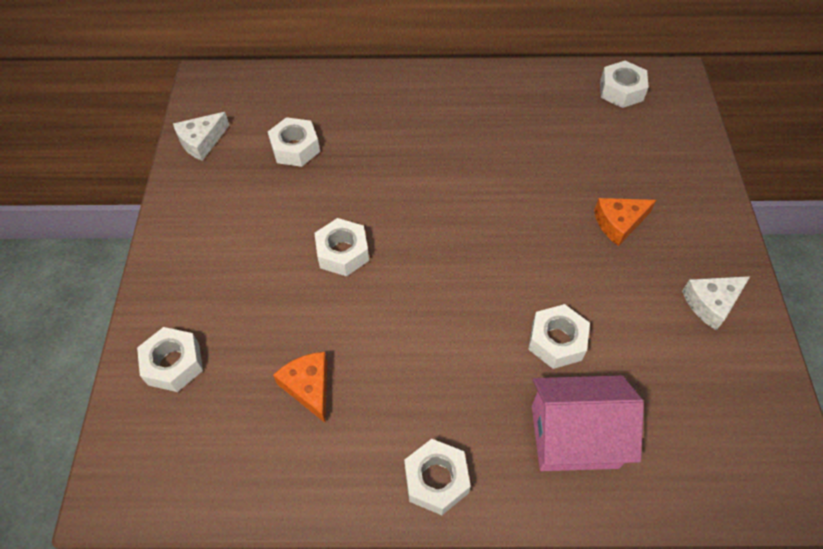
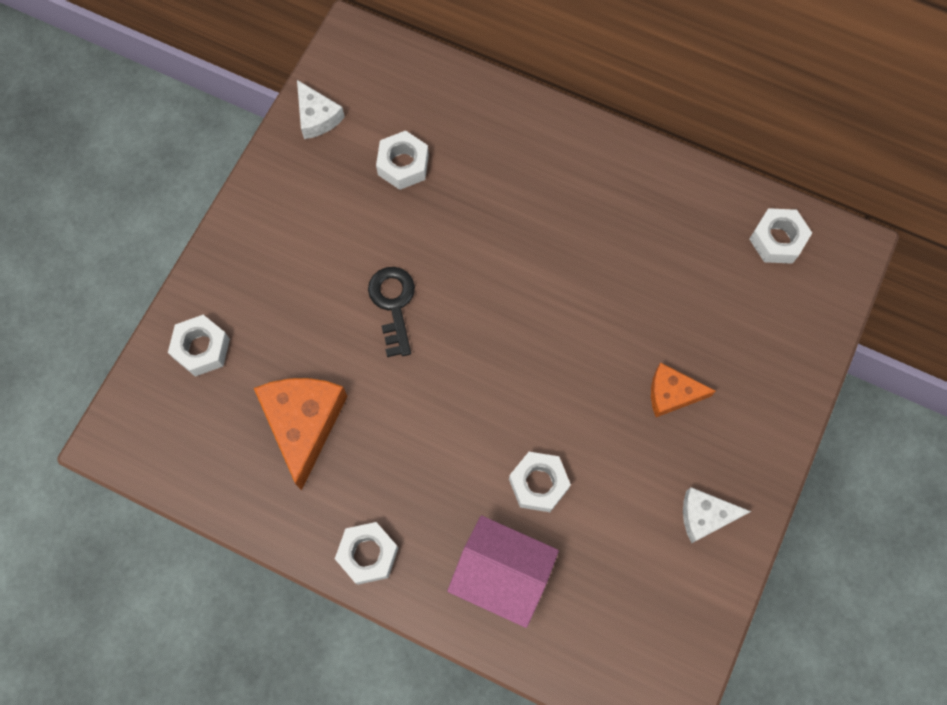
camera: 25 degrees right, 15 degrees up
(201, 141) = (317, 117): white cheese -> white cheese turned 105 degrees counterclockwise
(308, 387) = (303, 423): orange cheese -> orange cheese, size x1.71
(342, 253) = (393, 304): white nut -> black key

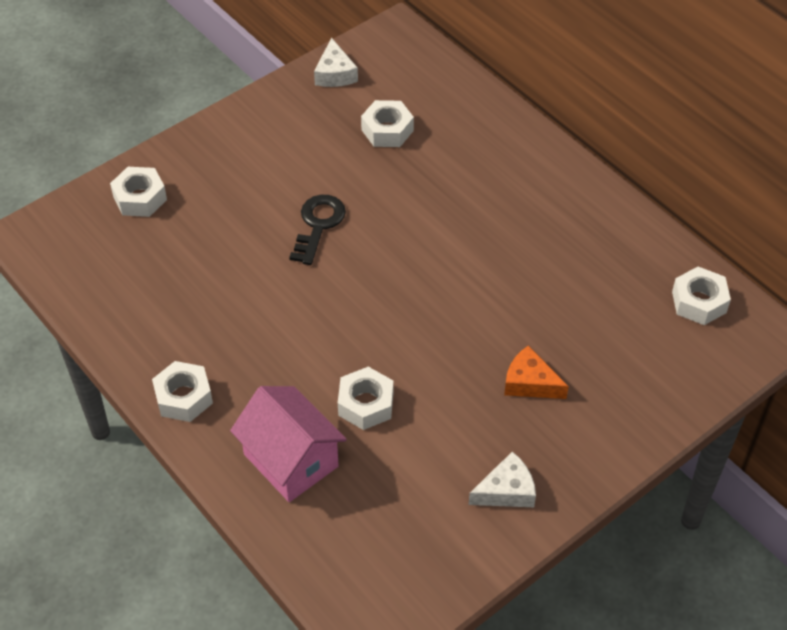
camera: 25 degrees right, 20 degrees down
(303, 423) = (189, 281): orange cheese -> none
(705, 516) = (506, 490): white cheese -> white cheese turned 135 degrees clockwise

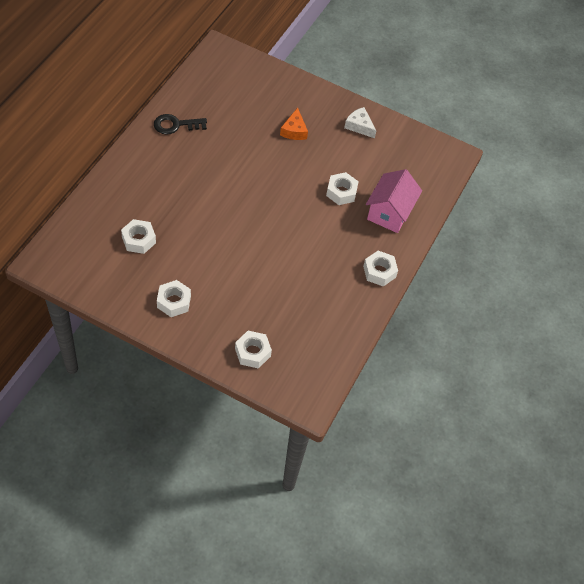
camera: 120 degrees left, 5 degrees up
(318, 225) = (232, 251): black key -> black key (176, 125)
(335, 74) = (96, 284): white cheese -> none
(699, 302) = (210, 75): white nut -> white nut (174, 302)

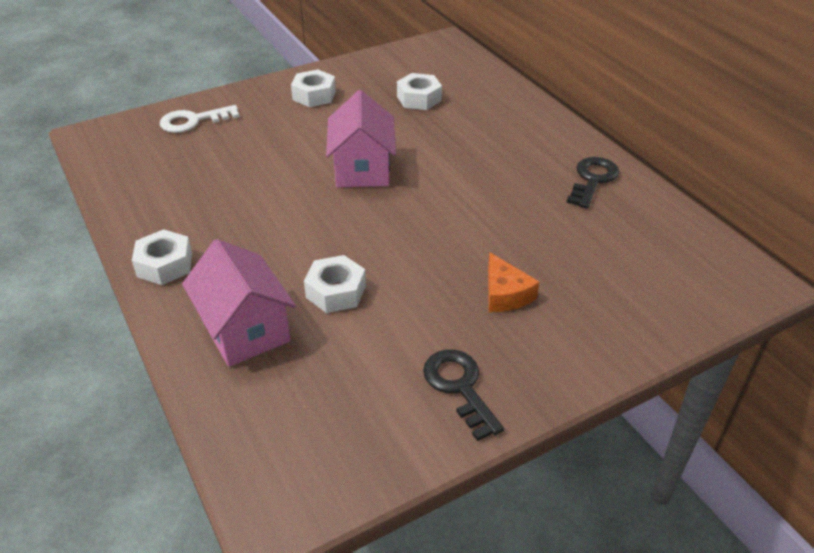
camera: 130 degrees right, 15 degrees down
(239, 231) = (362, 169): none -> pink house
(252, 352) = (193, 121): white nut -> white key
(294, 130) = (505, 294): orange cheese -> orange cheese turned 150 degrees counterclockwise
(359, 126) = (459, 387): white cheese -> black key

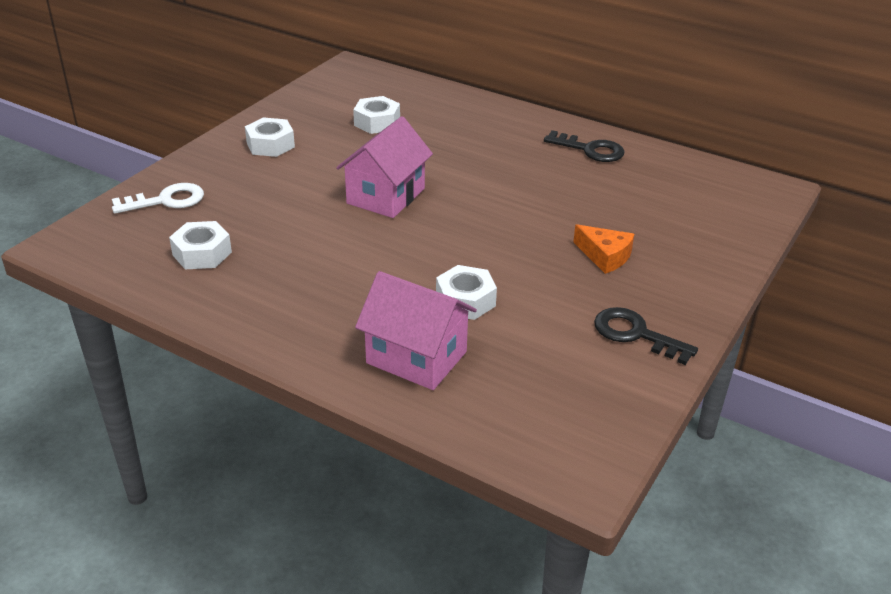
camera: 30 degrees left, 5 degrees down
(165, 265) = (280, 333): white nut -> white nut (202, 253)
(193, 121) = (166, 200): white key -> white key turned 150 degrees counterclockwise
(362, 169) = (385, 196): pink house -> pink house turned 60 degrees clockwise
(592, 180) = (590, 150): black key -> black key turned 120 degrees clockwise

